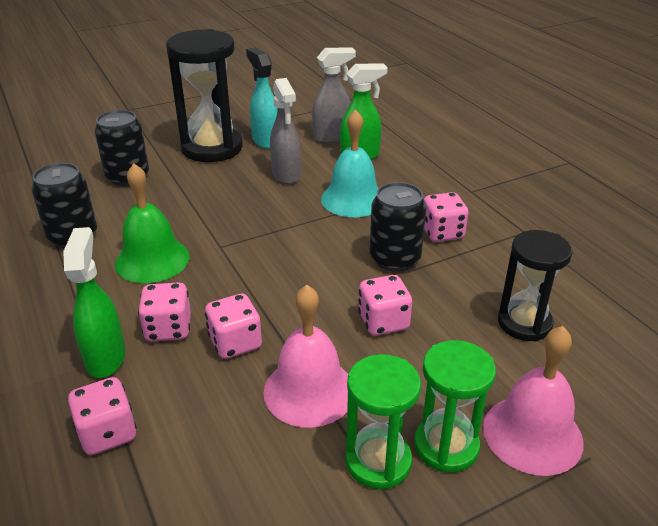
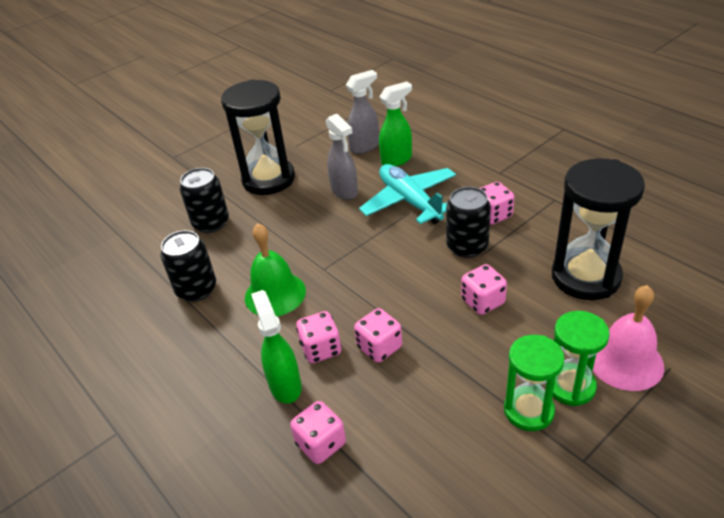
camera: 10 degrees left, 5 degrees up
(265, 141) = (311, 162): turquoise spray bottle -> none
(309, 391) = (454, 371): pink bell -> none
(353, 199) = (410, 201): turquoise bell -> turquoise plane
(524, 323) = (585, 277): black hourglass -> black hourglass, size x1.62

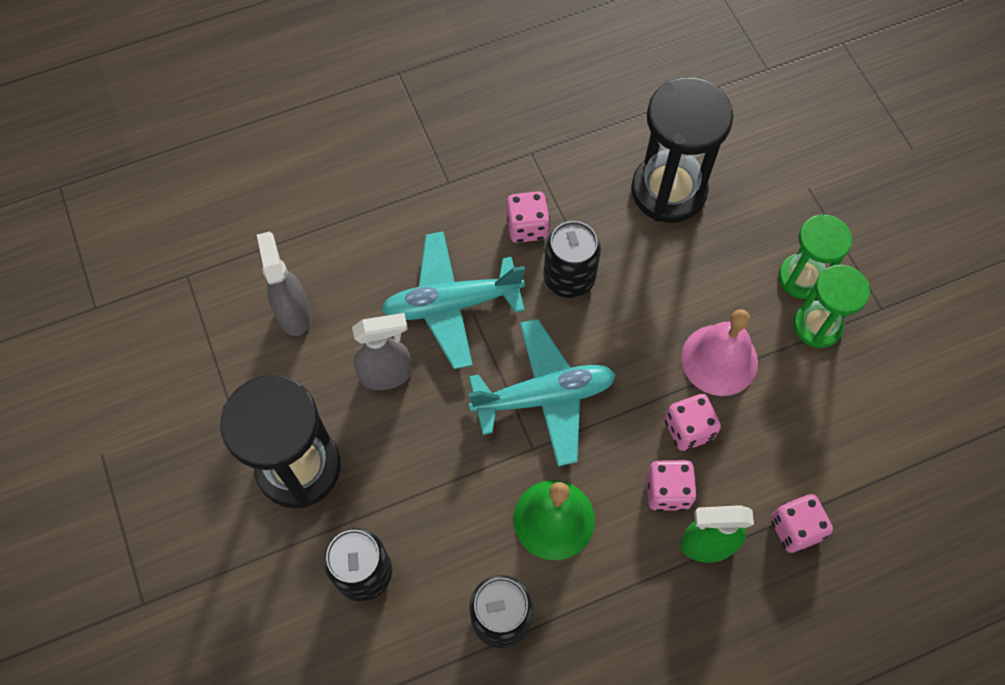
camera: 75 degrees left, 25 degrees up
(365, 262) = (544, 397): none -> turquoise plane
(397, 160) = (351, 285): green spray bottle -> none
(482, 302) = (663, 301): pink dice -> none
(625, 361) = (789, 218): pink bell -> pink bell (719, 359)

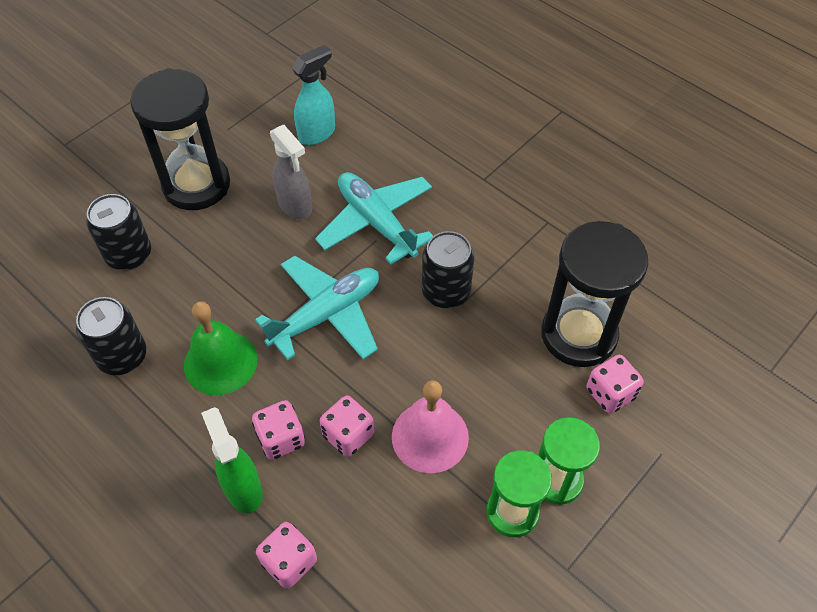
camera: 65 degrees right, 10 degrees down
(293, 313) = (317, 133): grey spray bottle -> turquoise spray bottle
(527, 227) = (476, 245): pink dice -> pink dice (610, 393)
(544, 397) = (326, 315): turquoise plane -> turquoise plane turned 90 degrees counterclockwise

